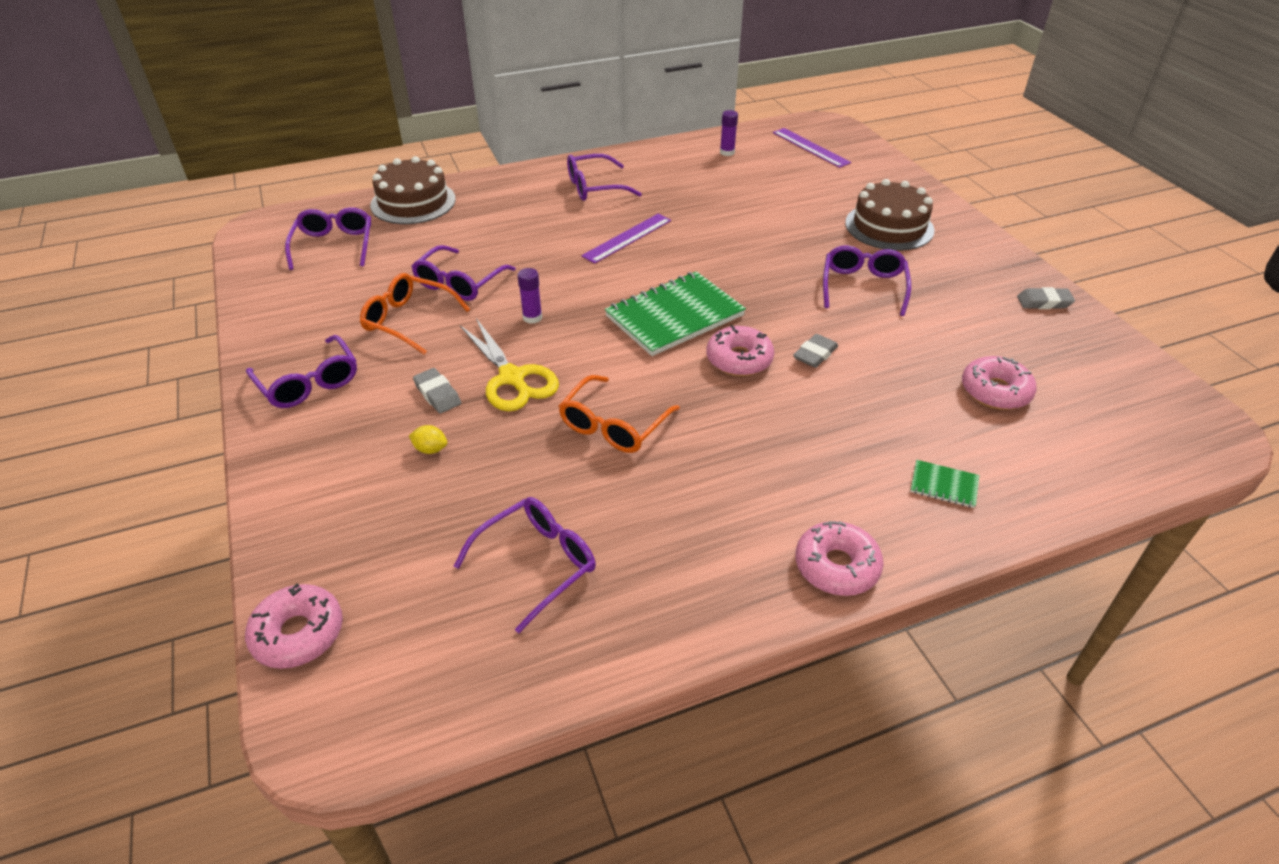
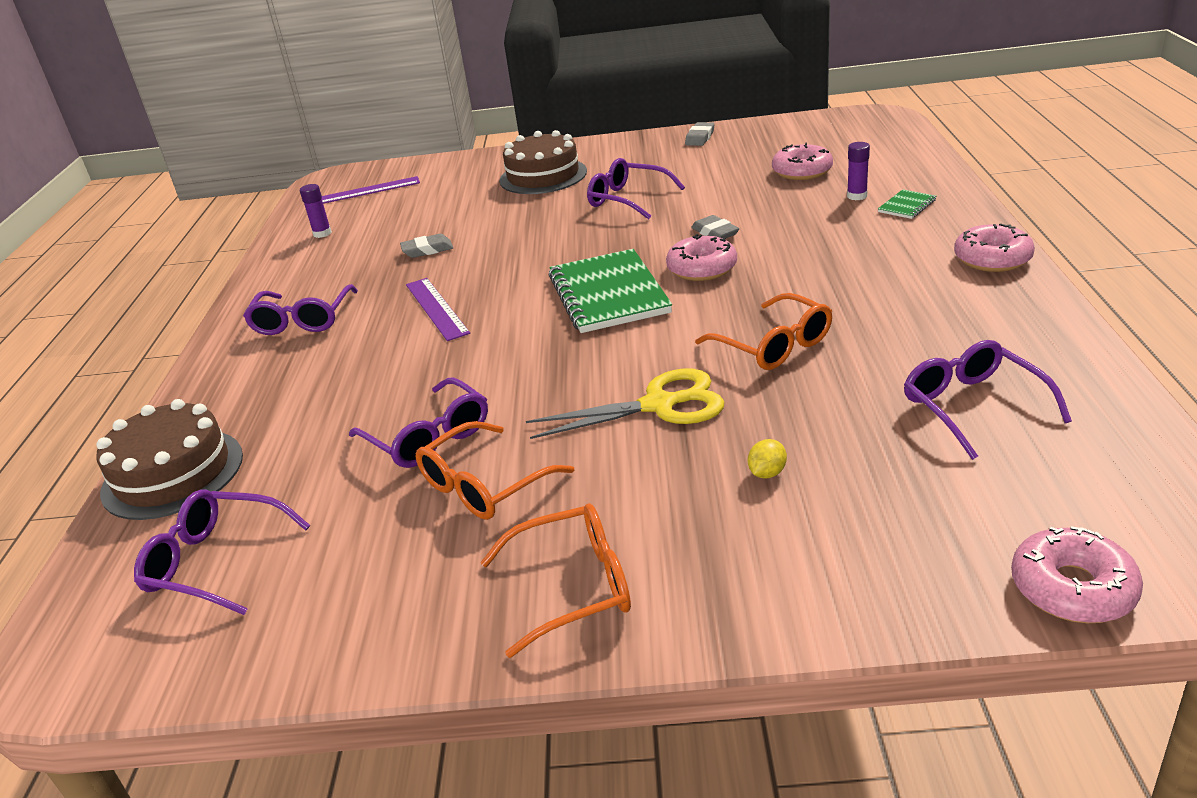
camera: 65 degrees left, 10 degrees down
(308, 382) = (571, 587): purple glasses -> orange glasses
(437, 394) = (661, 464): grey eraser -> grey eraser (427, 250)
(532, 317) = (548, 384): purple glue stick -> purple glue stick (857, 196)

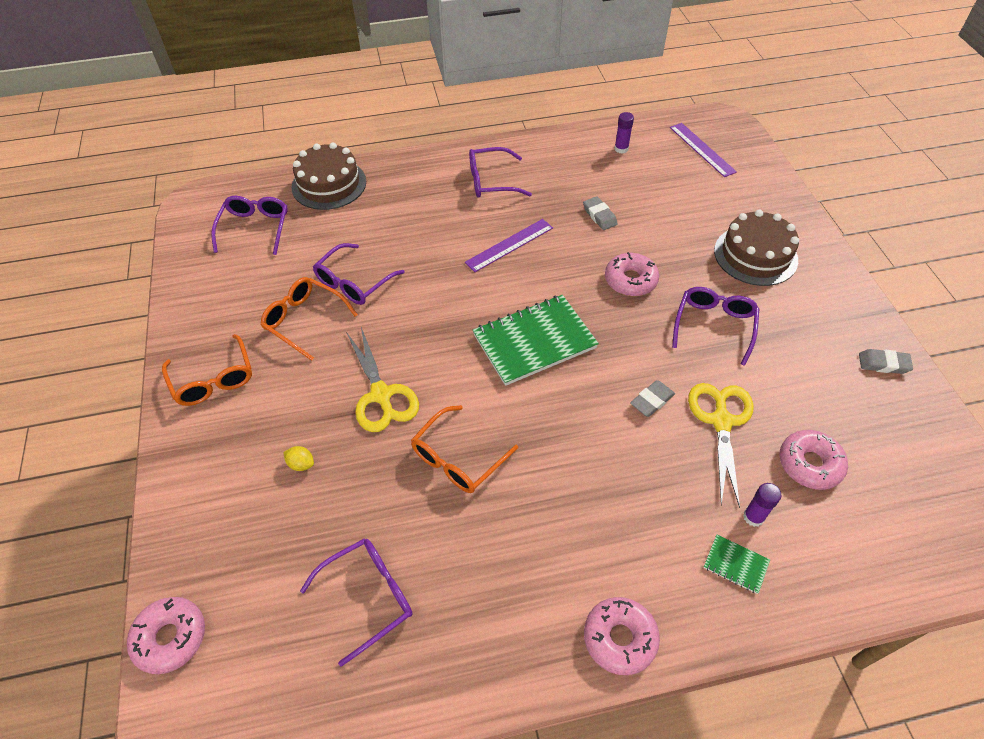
camera: 75 degrees right, 20 degrees up
(702, 268) = (582, 398): pink donut -> pink donut (630, 280)
(748, 203) = (721, 421): none -> yellow scissors

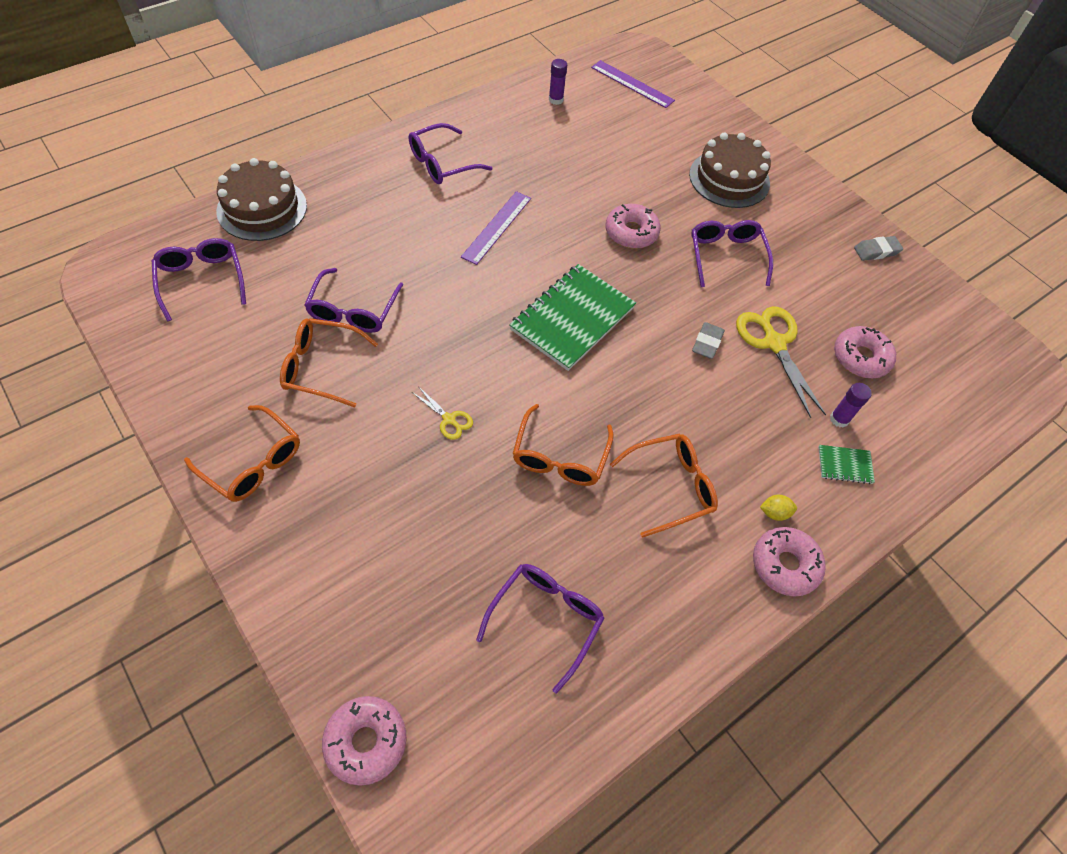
camera: 30 degrees left, 5 degrees up
(301, 464) = (404, 517): yellow lemon -> yellow lemon (774, 513)
(381, 395) = (449, 419): yellow scissors -> yellow scissors, size x0.50
(544, 521) = (669, 487): none -> orange glasses
(599, 216) = (570, 175): grey eraser -> none

